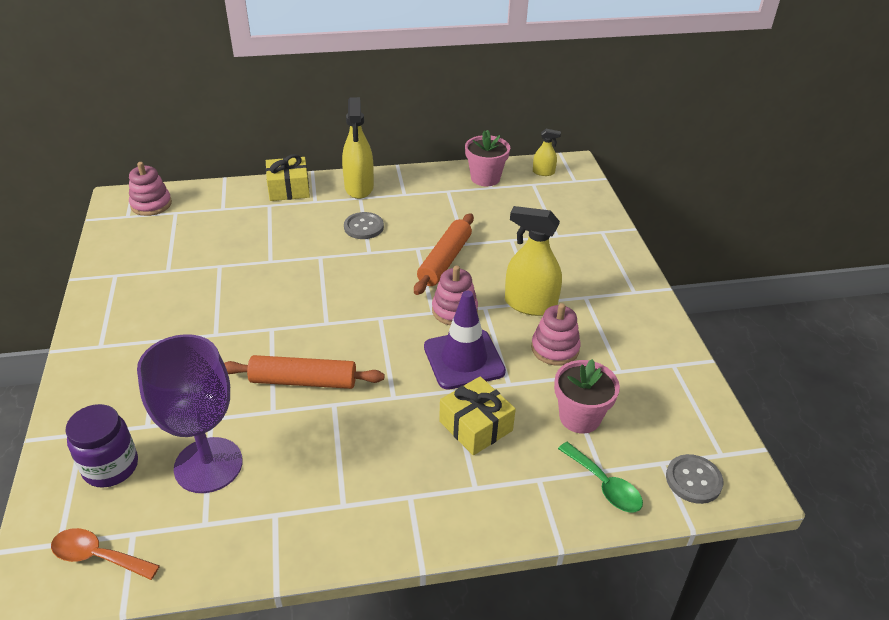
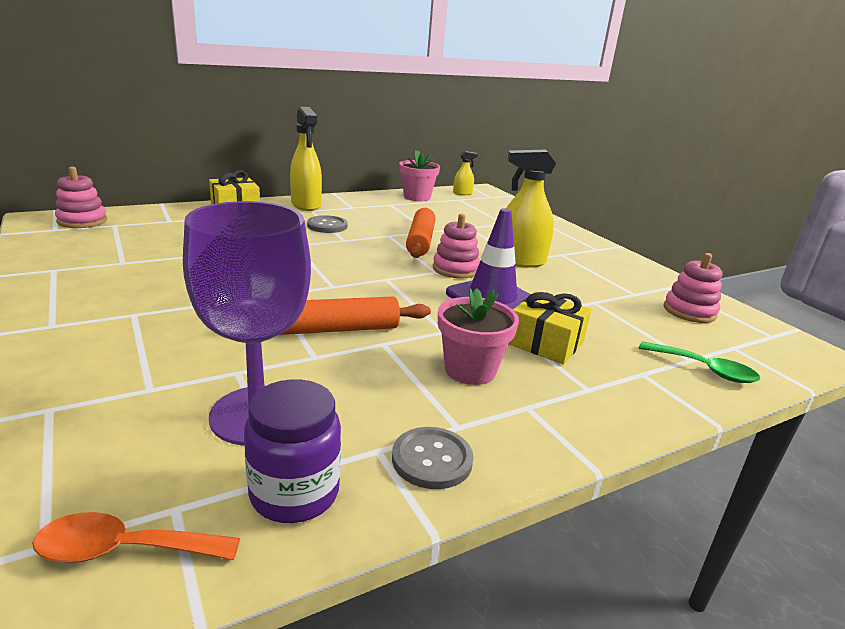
camera: 20 degrees left, 15 degrees down
(111, 467) = (109, 438): purple jar -> purple jar (294, 493)
(555, 348) = (567, 285): pink stacking toy -> pink stacking toy (689, 311)
(579, 417) = (633, 326): pink flower pot -> pink flower pot (470, 370)
(693, 480) = (771, 355): grey button -> grey button (432, 459)

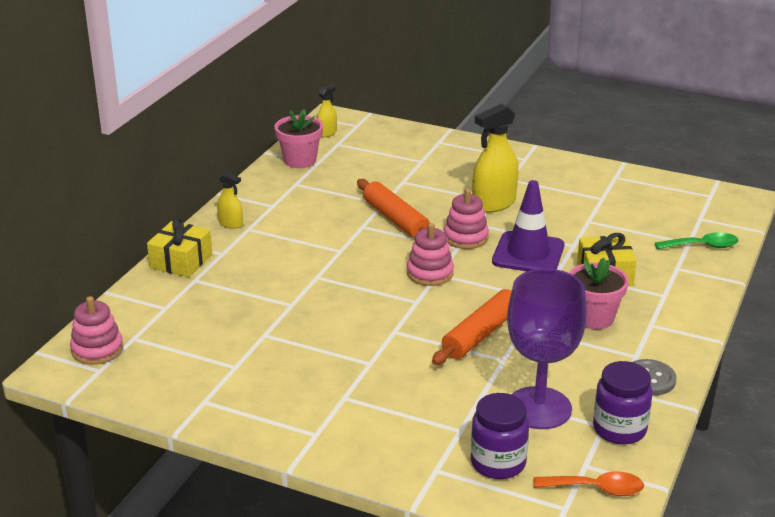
camera: 35 degrees left, 5 degrees up
(106, 441) = (498, 463): none -> purple jar
(124, 549) = (596, 489): orange spoon -> orange spoon turned 135 degrees counterclockwise
(306, 205) = (230, 224): yellow spray bottle -> yellow spray bottle, size x0.52
(327, 226) = (298, 241): grey button -> none
(689, 311) = (649, 198): pink stacking toy -> pink stacking toy (430, 273)

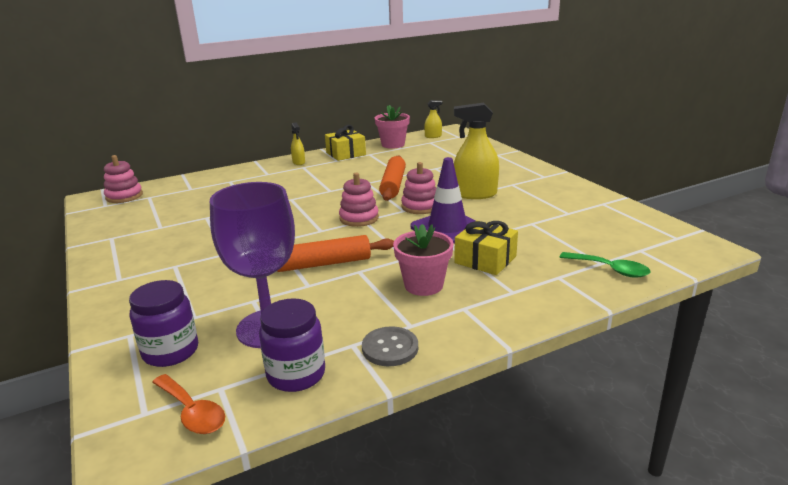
camera: 40 degrees right, 5 degrees down
(181, 261) = (241, 171): yellow gift -> yellow gift (346, 154)

